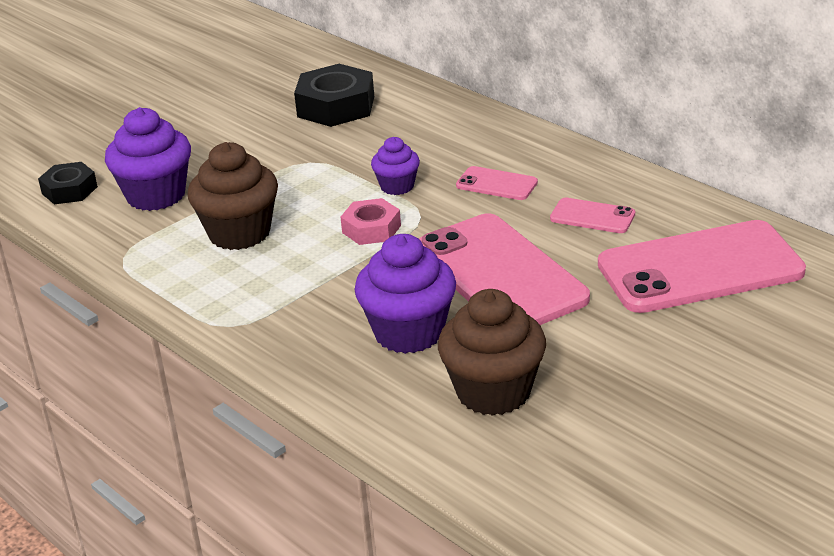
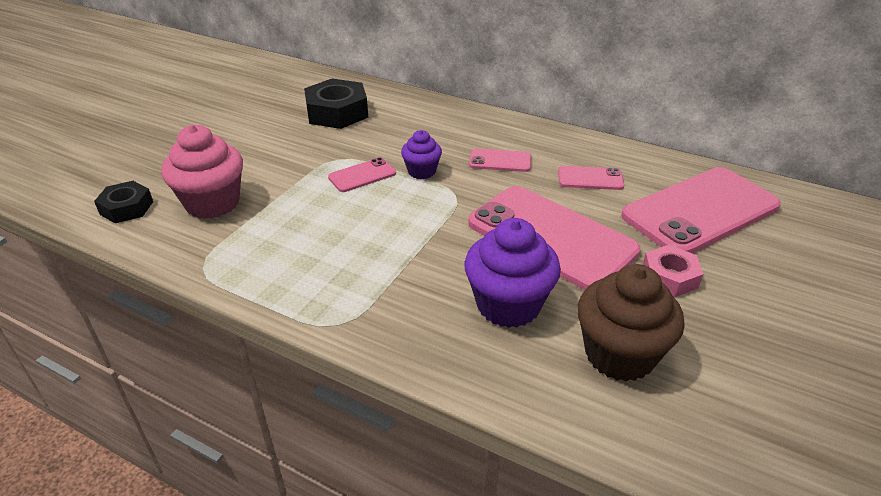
camera: 20 degrees left, 5 degrees up
(156, 195) = (212, 203): purple cupcake -> pink cupcake
(239, 233) = (305, 229): brown cupcake -> none
(327, 183) = (362, 175): none -> pink phone
(371, 229) = (420, 211): pink nut -> pink nut (669, 277)

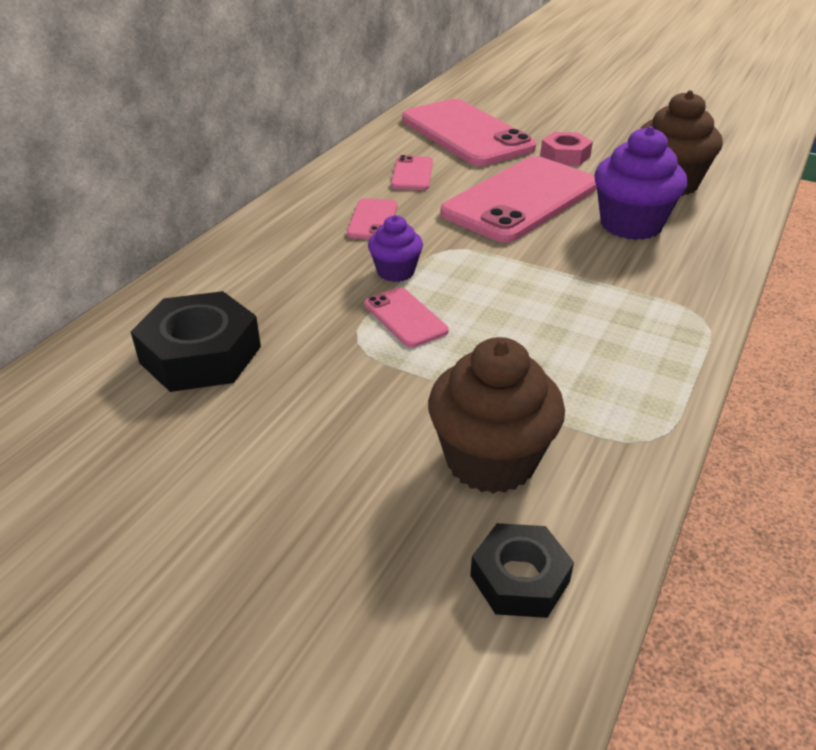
camera: 90 degrees left, 0 degrees up
(212, 203) = (490, 460): pink cupcake -> brown cupcake

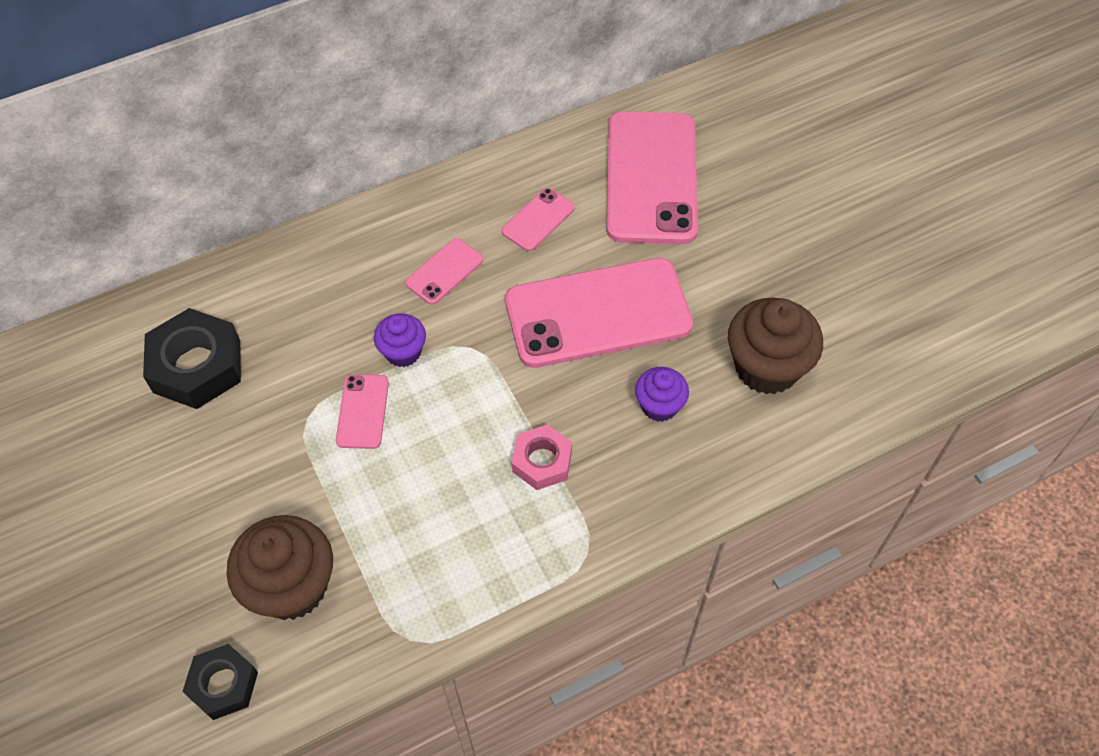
camera: 35 degrees right, 20 degrees up
(565, 156) = (711, 267): pink nut -> pink nut (542, 461)
(631, 225) = (659, 406): purple cupcake -> purple cupcake, size x0.57

